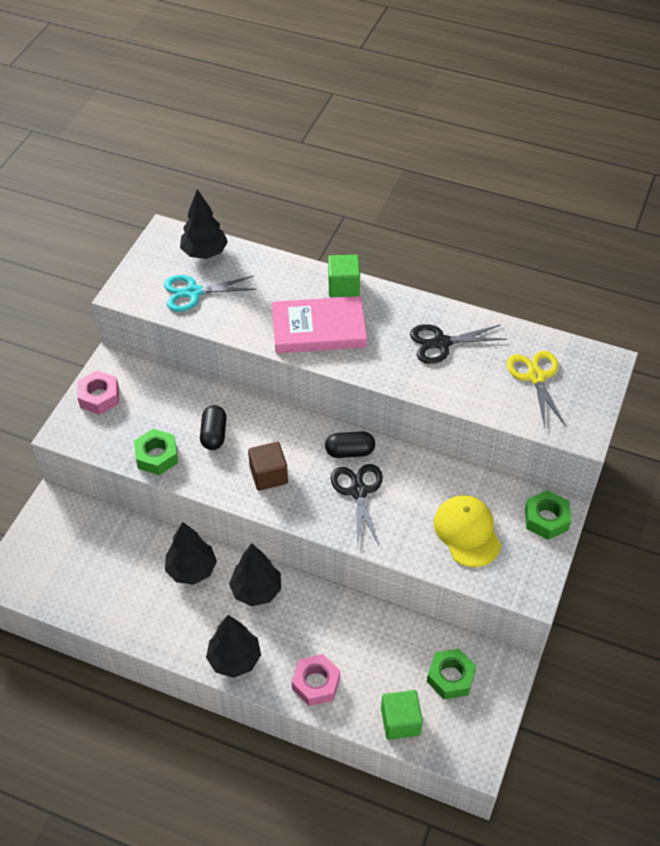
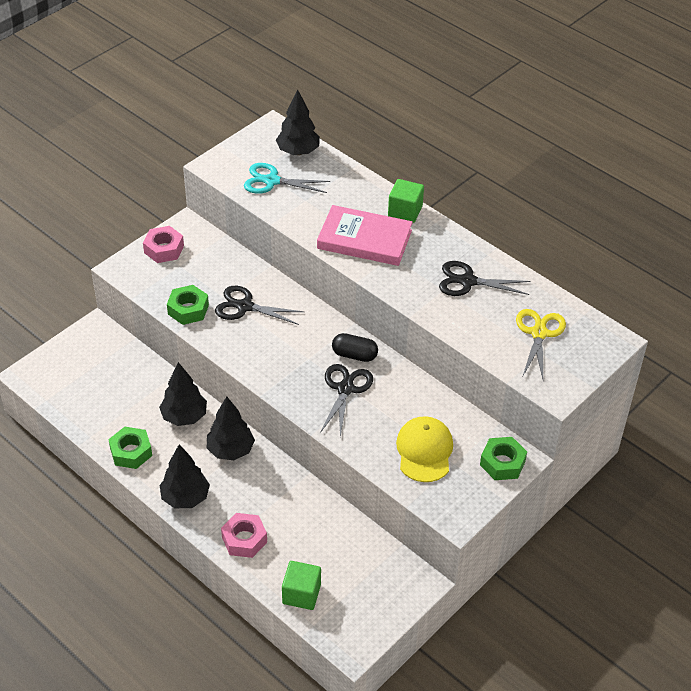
camera: 20 degrees right, 5 degrees down
(214, 434) = (244, 306): black capsule -> black scissors
(268, 475) = (274, 352): brown cube -> none
(450, 677) = (363, 574): green nut -> green nut (131, 452)

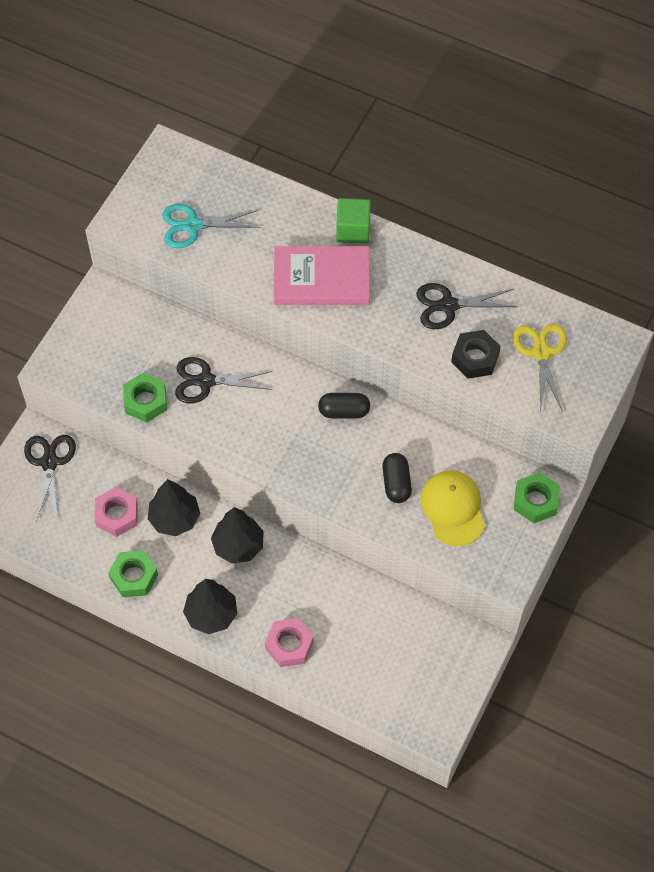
camera: 15 degrees left, 15 degrees up
(164, 249) = (89, 329): pink nut -> pink nut (117, 515)
(298, 152) = (208, 177): black tree -> none
(301, 594) = (368, 689): green cube -> none
(345, 388) = (348, 456): black scissors -> black scissors (49, 462)
(380, 419) = (396, 483): none -> black capsule
(477, 324) = (475, 358): none -> black nut

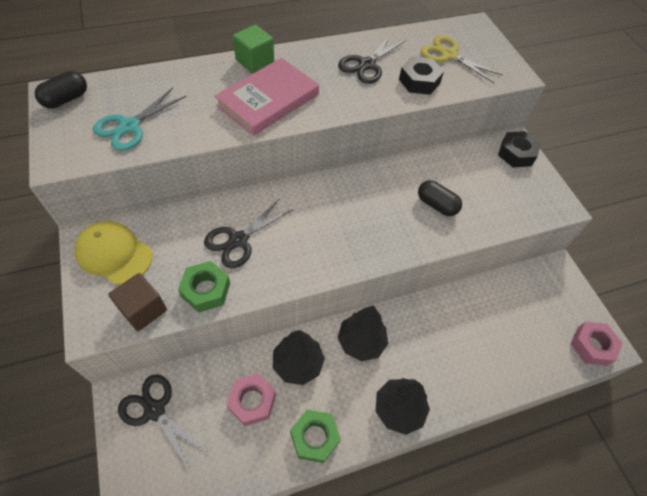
camera: 50 degrees left, 5 degrees down
(92, 380) = (143, 309): none -> brown cube
(289, 645) = (469, 378): pink nut -> pink nut (592, 346)
(344, 411) = (353, 188): black capsule -> black capsule (66, 99)
(453, 508) = (484, 193): yellow cap -> yellow cap (114, 254)
(535, 501) = (516, 154): green nut -> black nut

